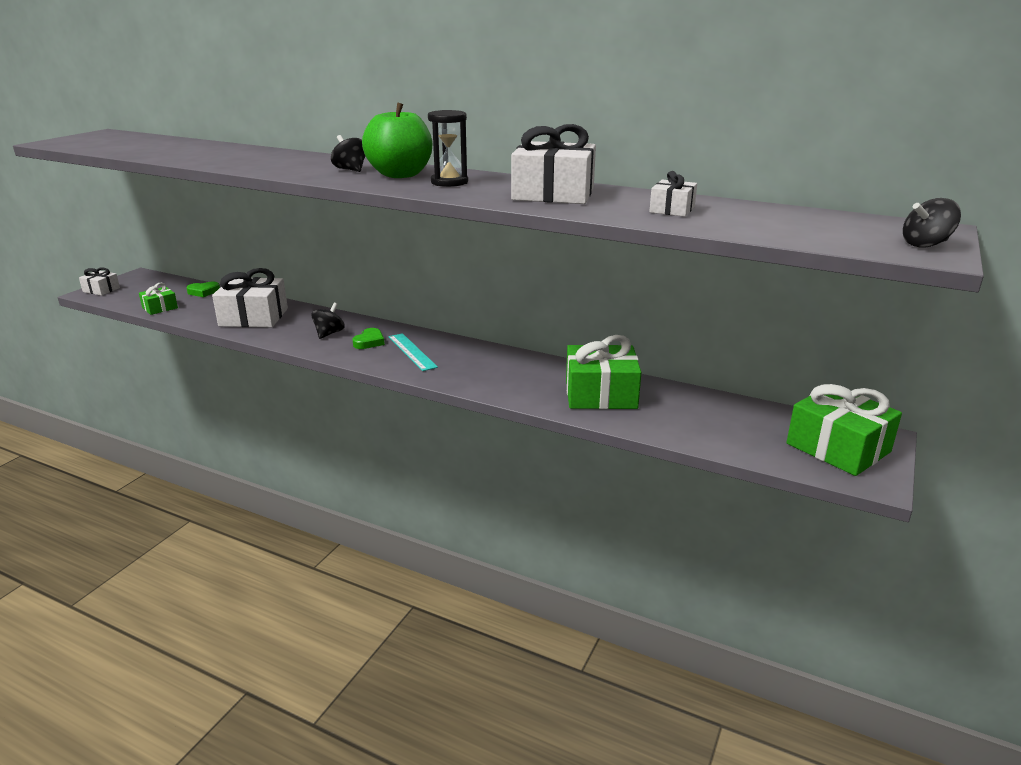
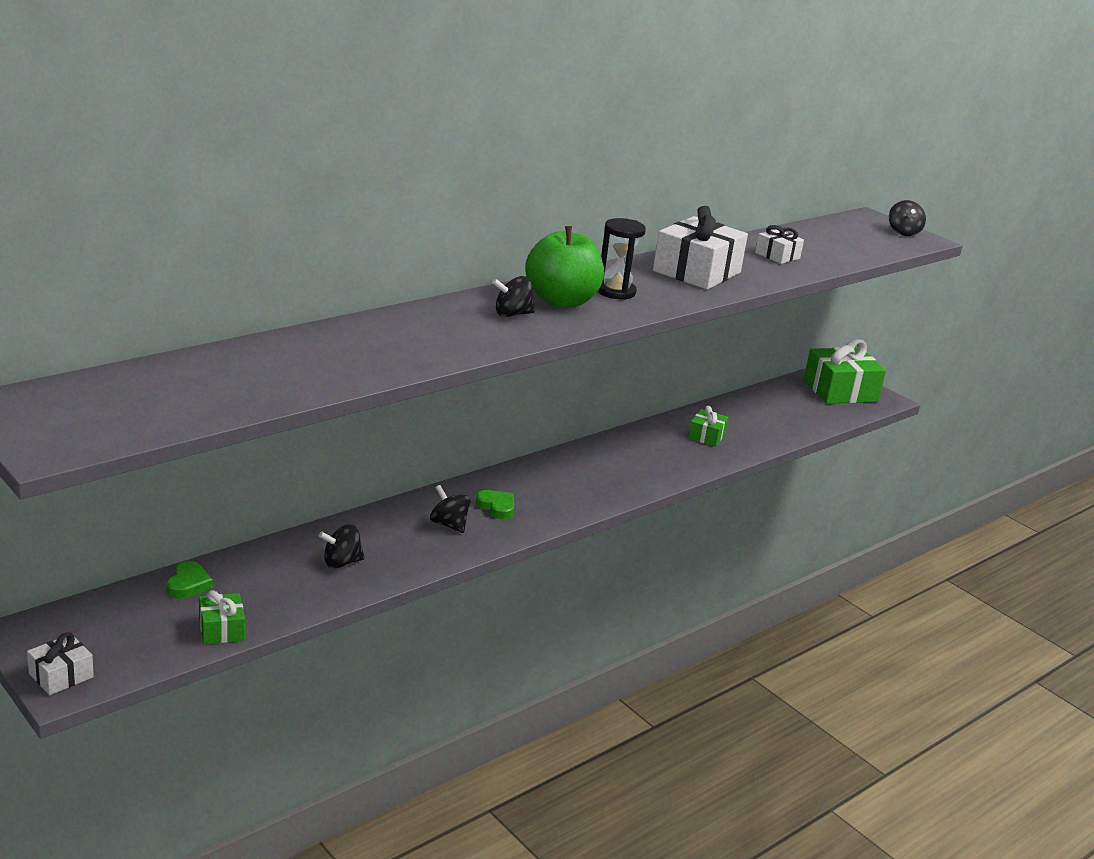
camera: 70 degrees left, 0 degrees up
(254, 317) = (341, 562): white gift -> black spinning top
(412, 351) = (545, 491): turquoise ruler -> none
(600, 394) = (706, 436): green gift -> green gift, size x0.51

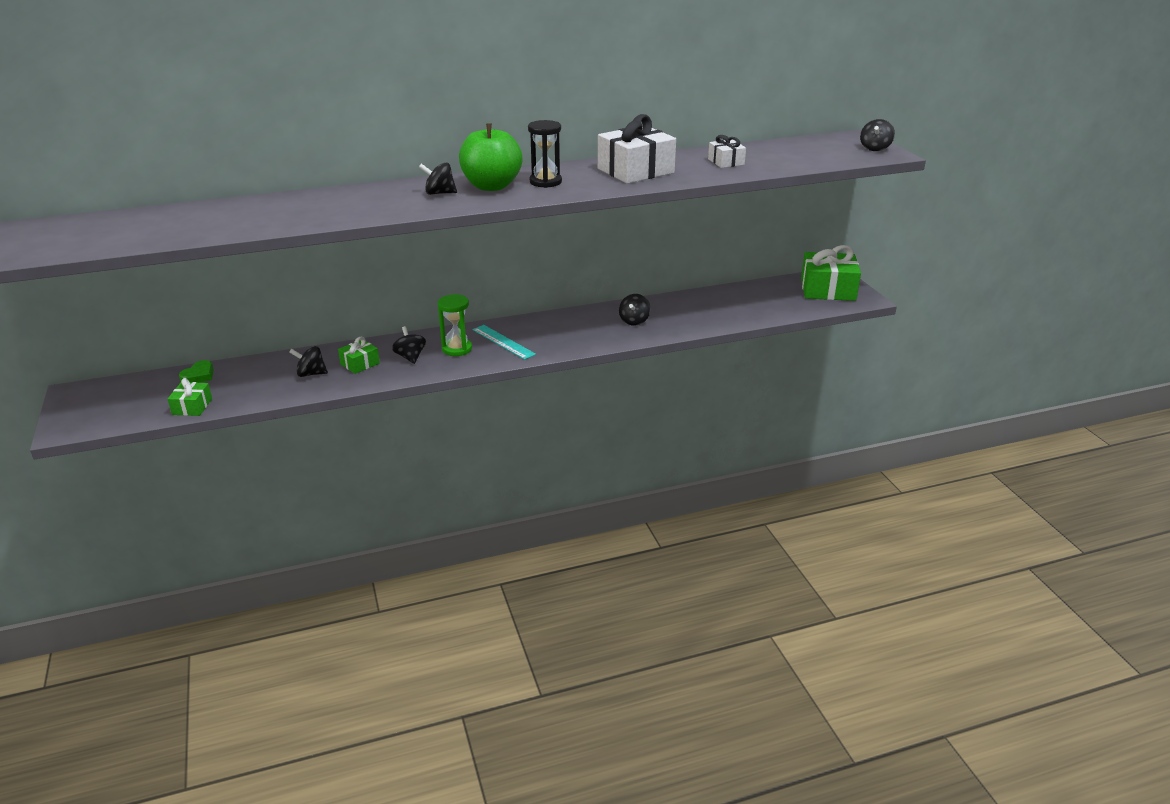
camera: 25 degrees right, 5 degrees up
(61, 675) = (70, 421): white gift -> none
(496, 507) = (457, 349): green heart -> green hourglass
(544, 492) = (503, 342): none -> turquoise ruler
(670, 449) = (634, 321): none -> black spinning top
(706, 436) = (674, 314): green gift -> green gift (360, 364)

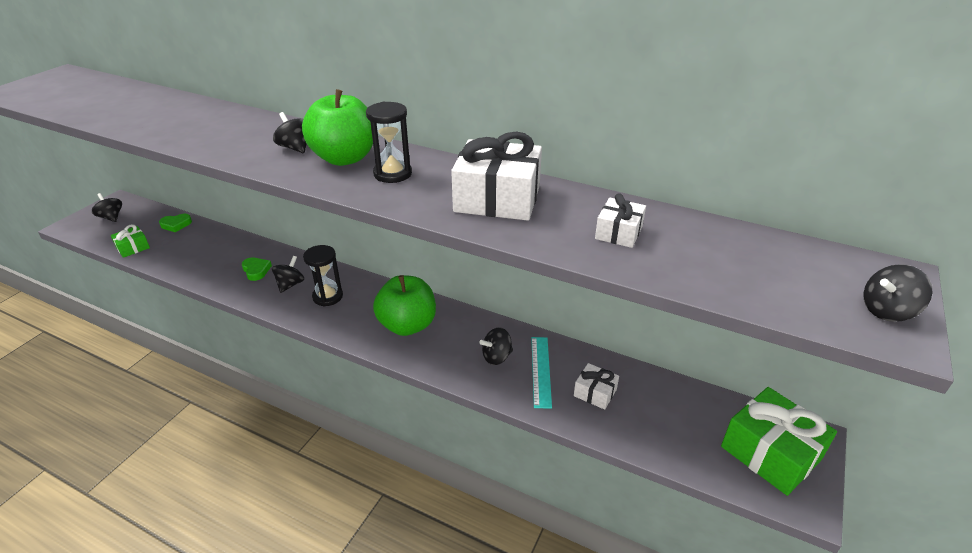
camera: 45 degrees right, 5 degrees up
(311, 374) = (220, 261): black spinning top -> black spinning top (111, 217)
(360, 364) = (256, 270): green gift -> green heart
(457, 349) = (328, 296): green hourglass -> black hourglass
(503, 342) = (366, 311): turquoise ruler -> turquoise ruler (541, 371)
(548, 335) = (407, 325): none -> green apple
(715, 308) = (595, 393): none -> white gift

